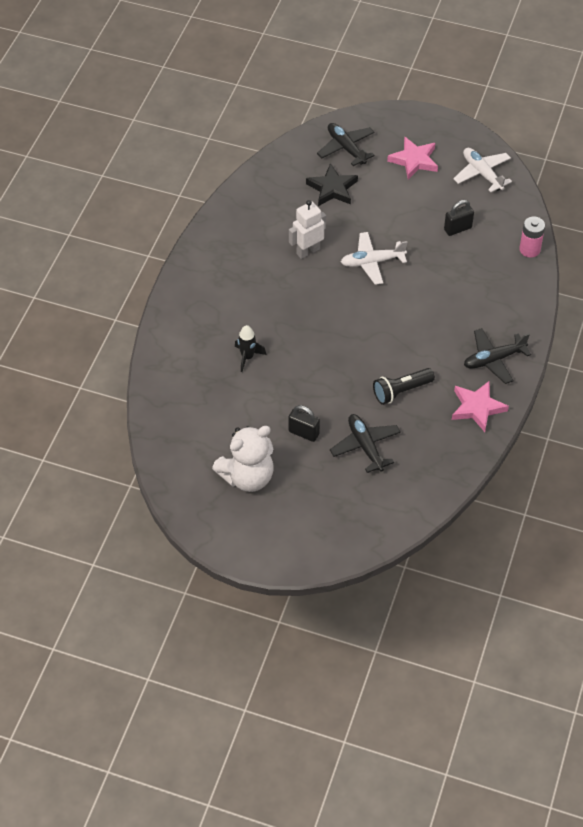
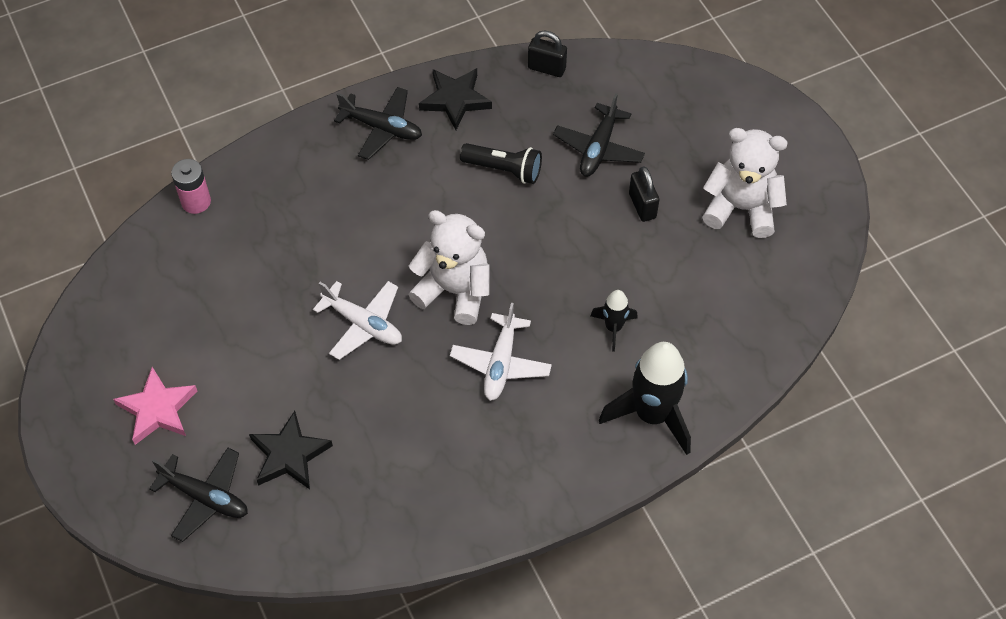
camera: 135 degrees left, 5 degrees up
(183, 332) = (652, 414): none -> black rocket
(308, 251) = (412, 397): white robot -> none
(346, 148) = (205, 497): black plane -> black plane turned 75 degrees counterclockwise
(348, 311) = (454, 291): none -> white teddy bear
(457, 229) = (229, 285): black padlock -> black padlock (546, 68)
(477, 408) = (455, 100): pink star -> black star
(482, 173) = (115, 326): white plane -> white plane (501, 363)

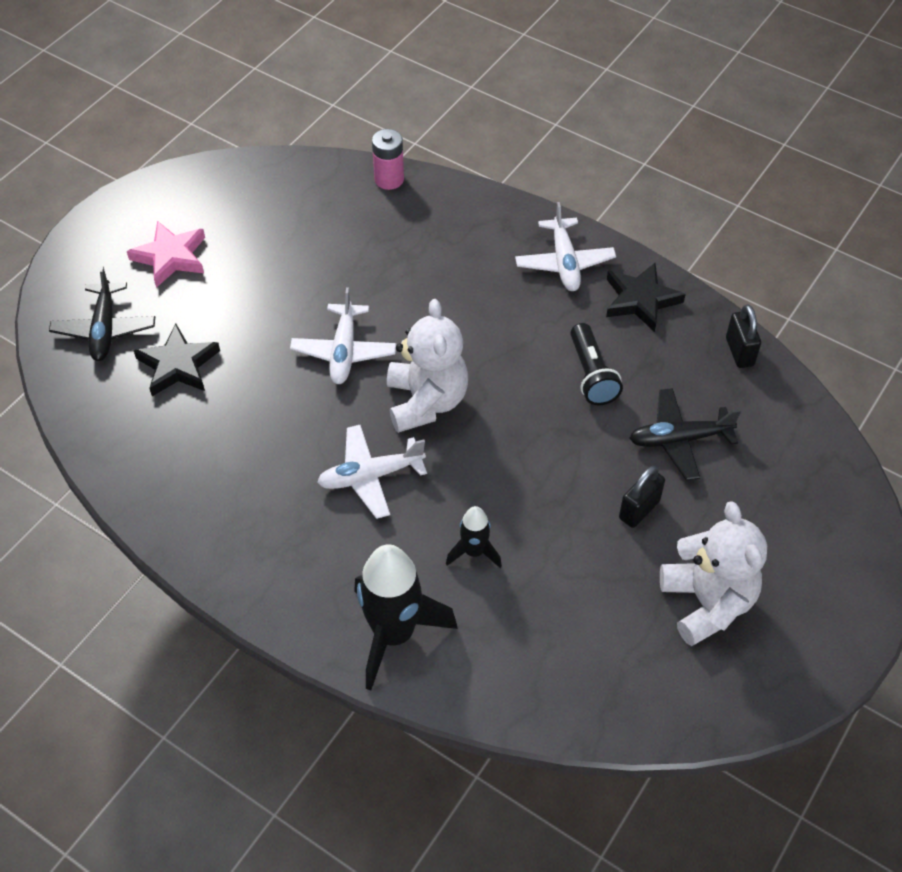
camera: 60 degrees right, 5 degrees down
(382, 128) = (564, 262): black plane -> white plane

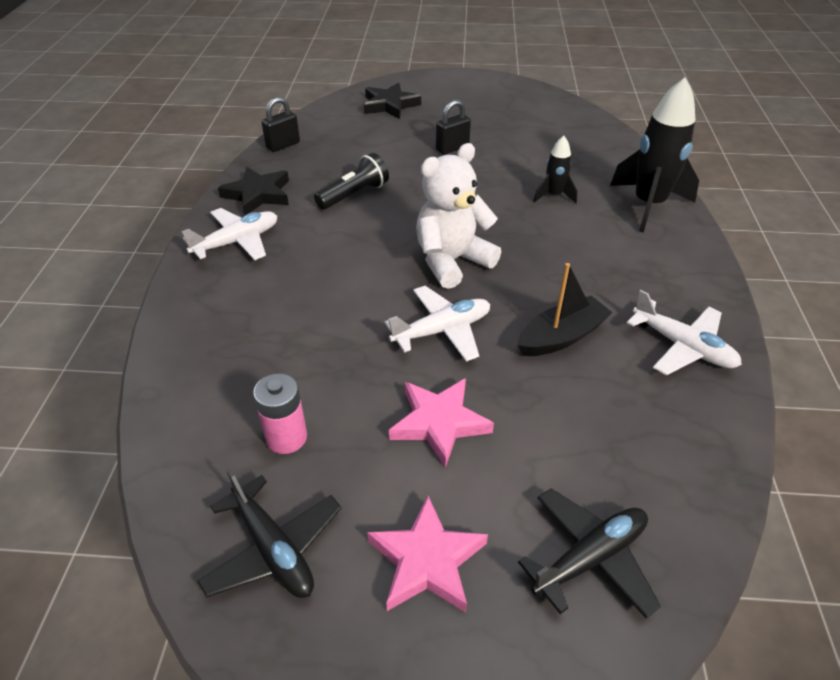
camera: 120 degrees left, 10 degrees down
(178, 365) = (569, 448): black star -> black star (390, 105)
(258, 307) = (439, 423): none -> pink star
(275, 425) = (561, 337): none -> black boat
(370, 476) = (549, 262): white plane -> white plane (682, 346)
(389, 179) = (169, 404): pink battery -> pink battery (286, 437)
(639, 510) = (452, 148): black padlock -> black padlock turned 45 degrees counterclockwise
(679, 439) = (381, 148): black plane -> black plane (273, 549)
(707, 603) = (491, 114): white teddy bear -> none

